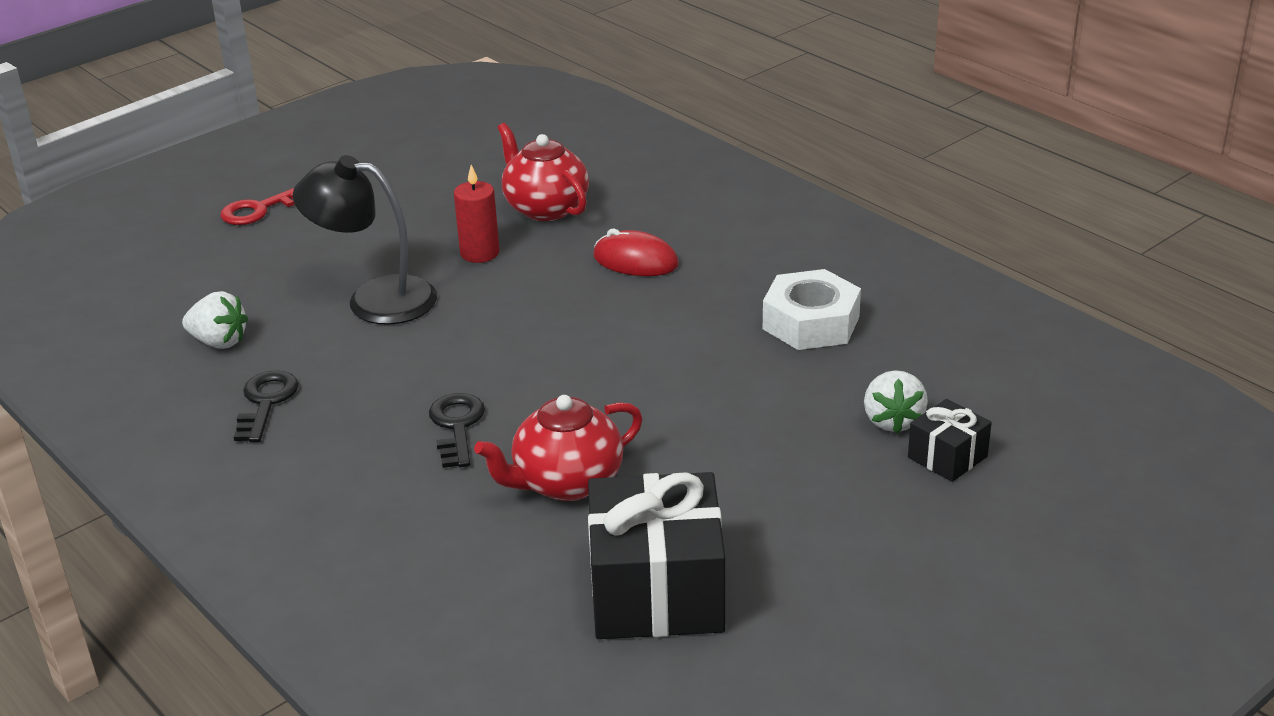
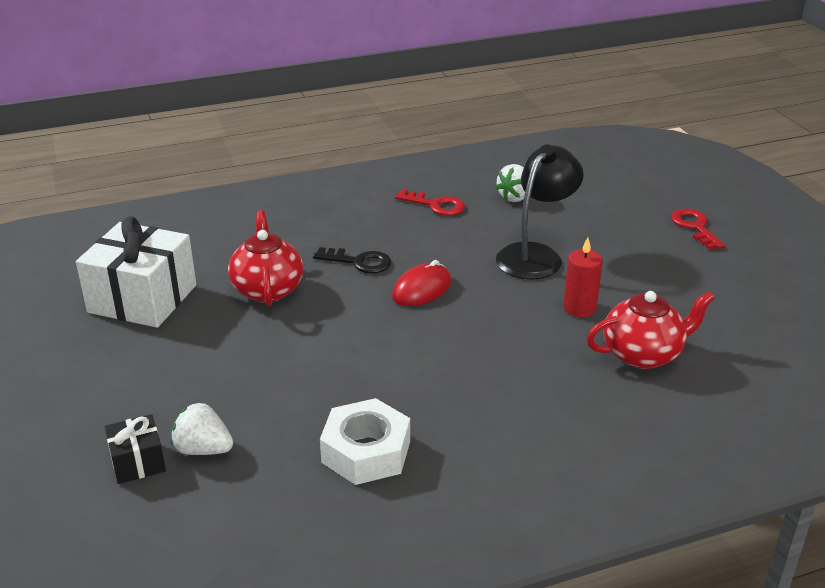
camera: 110 degrees right, 0 degrees up
(266, 402) = (436, 205): black key -> red key
(635, 261) = (525, 382): red mouse -> red mouse (421, 289)
(656, 591) = (142, 298): black gift -> white gift

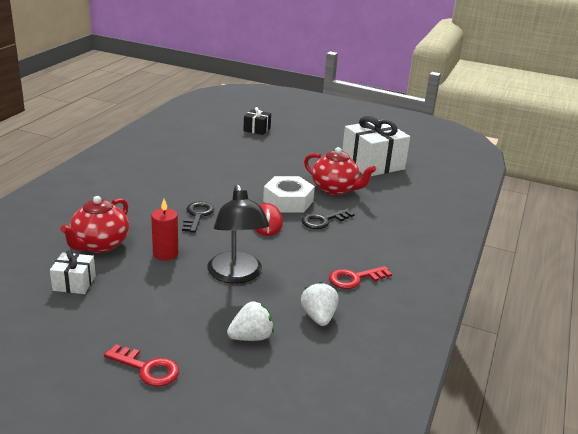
camera: 130 degrees right, 5 degrees down
(203, 449) = (242, 139): white strawberry -> white strawberry (251, 337)
(366, 452) = (183, 159): white nut -> white nut (288, 201)
(484, 337) = (197, 215): none -> black key
(706, 321) = (74, 283): none -> white gift

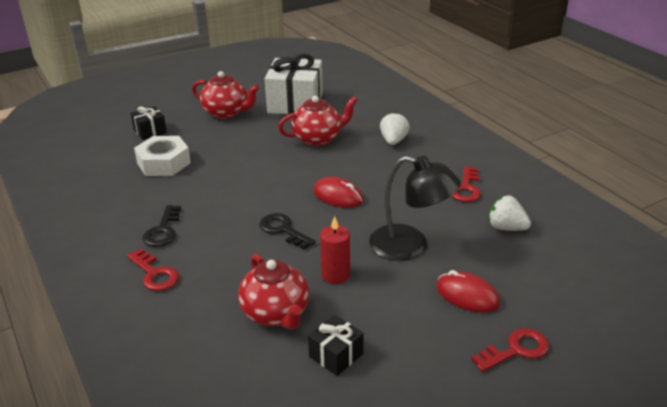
camera: 50 degrees left, 5 degrees up
(74, 283) = (336, 355): white gift -> black gift
(102, 189) = (155, 274): none -> red key
(197, 322) = (467, 295): none -> red mouse
(251, 337) = (509, 273): white strawberry -> white strawberry (393, 141)
(288, 201) = (312, 170): white nut -> white nut (163, 163)
(318, 144) = (226, 113): none -> red teapot
(323, 221) = (364, 166): black key -> black key (163, 231)

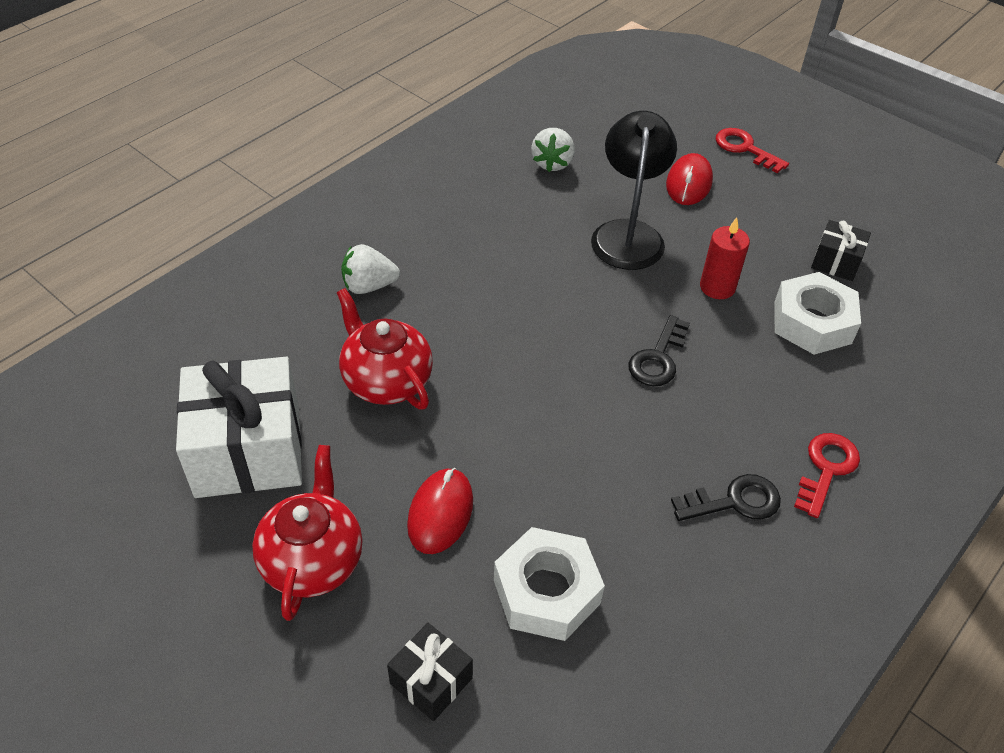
camera: 110 degrees left, 15 degrees up
(276, 313) = (812, 322): red teapot -> white nut
(338, 196) = (550, 319): red mouse -> red mouse (440, 513)
(466, 188) = (479, 200): red key -> none

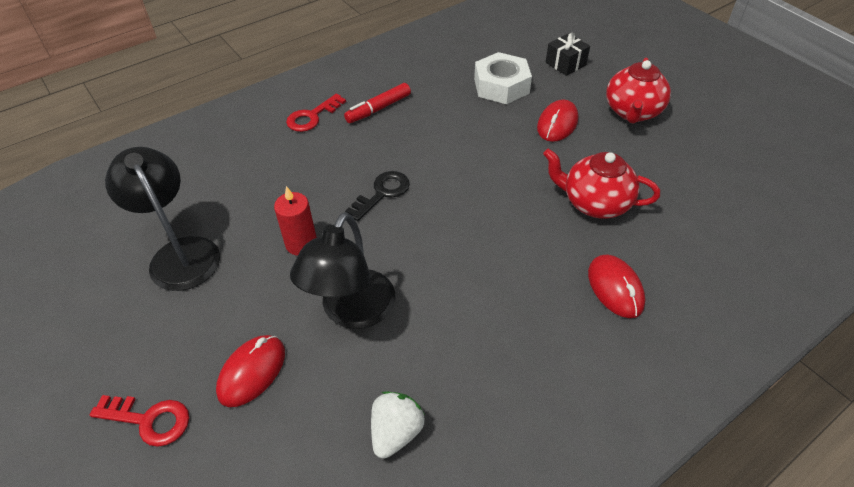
camera: 165 degrees left, 0 degrees up
(248, 450) = (688, 170): white gift -> none
(369, 286) = (615, 288): white strawberry -> red mouse
(386, 381) = (594, 203): red teapot -> red teapot turned 135 degrees clockwise
(734, 501) = (378, 109): black key -> red marker
(745, 148) = (149, 420): red key -> red key turned 45 degrees counterclockwise
(812, 322) = (246, 204): white nut -> none
(836, 262) = (180, 253): black gift -> black lamp

